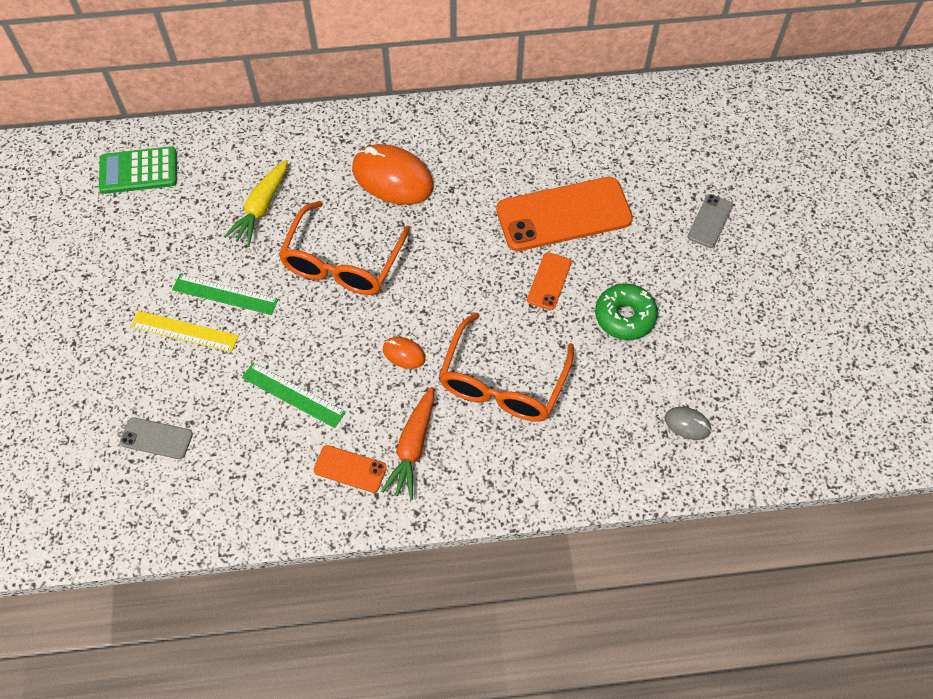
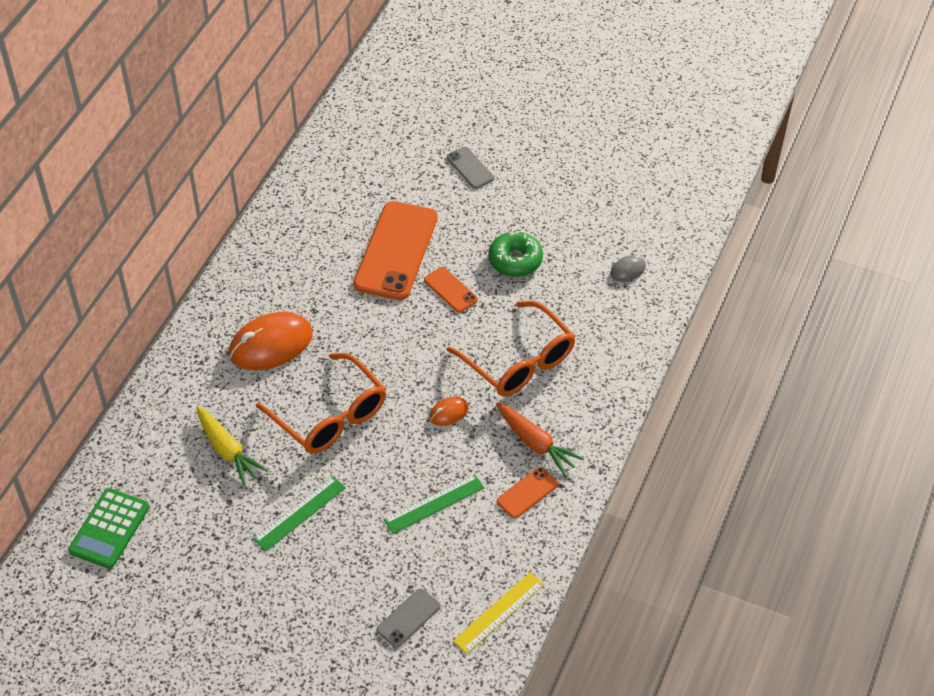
camera: 60 degrees left, 10 degrees down
(184, 331) = (315, 558): yellow ruler -> yellow ruler (498, 612)

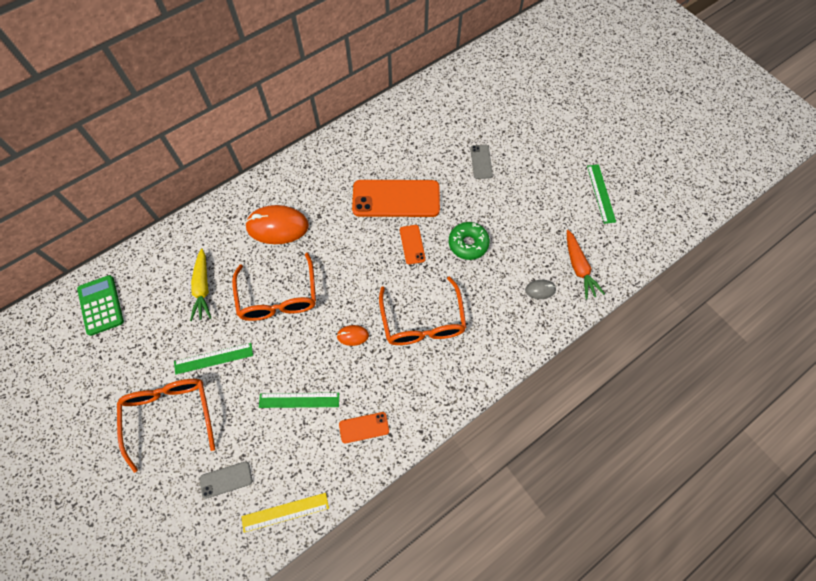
camera: 30 degrees right, 15 degrees up
(109, 529) = (101, 305): green calculator -> green calculator turned 105 degrees clockwise
(292, 592) = (170, 415): none -> orange glasses
(396, 251) = (396, 198): orange phone -> orange phone turned 45 degrees clockwise
(536, 444) = (394, 392): orange carrot -> orange carrot (578, 268)
(630, 143) = (601, 193): none -> green ruler

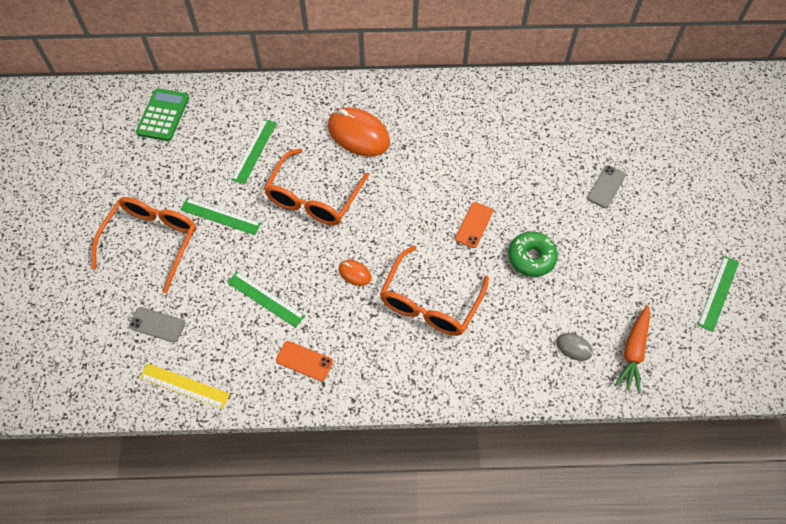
camera: 35 degrees right, 5 degrees down
(203, 288) = (254, 151): yellow carrot -> green ruler
(396, 198) = (490, 173): orange phone -> none

